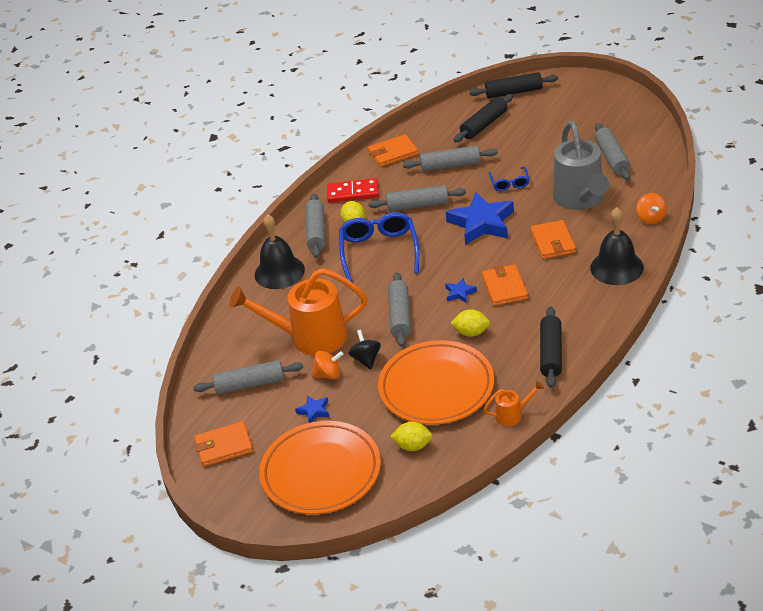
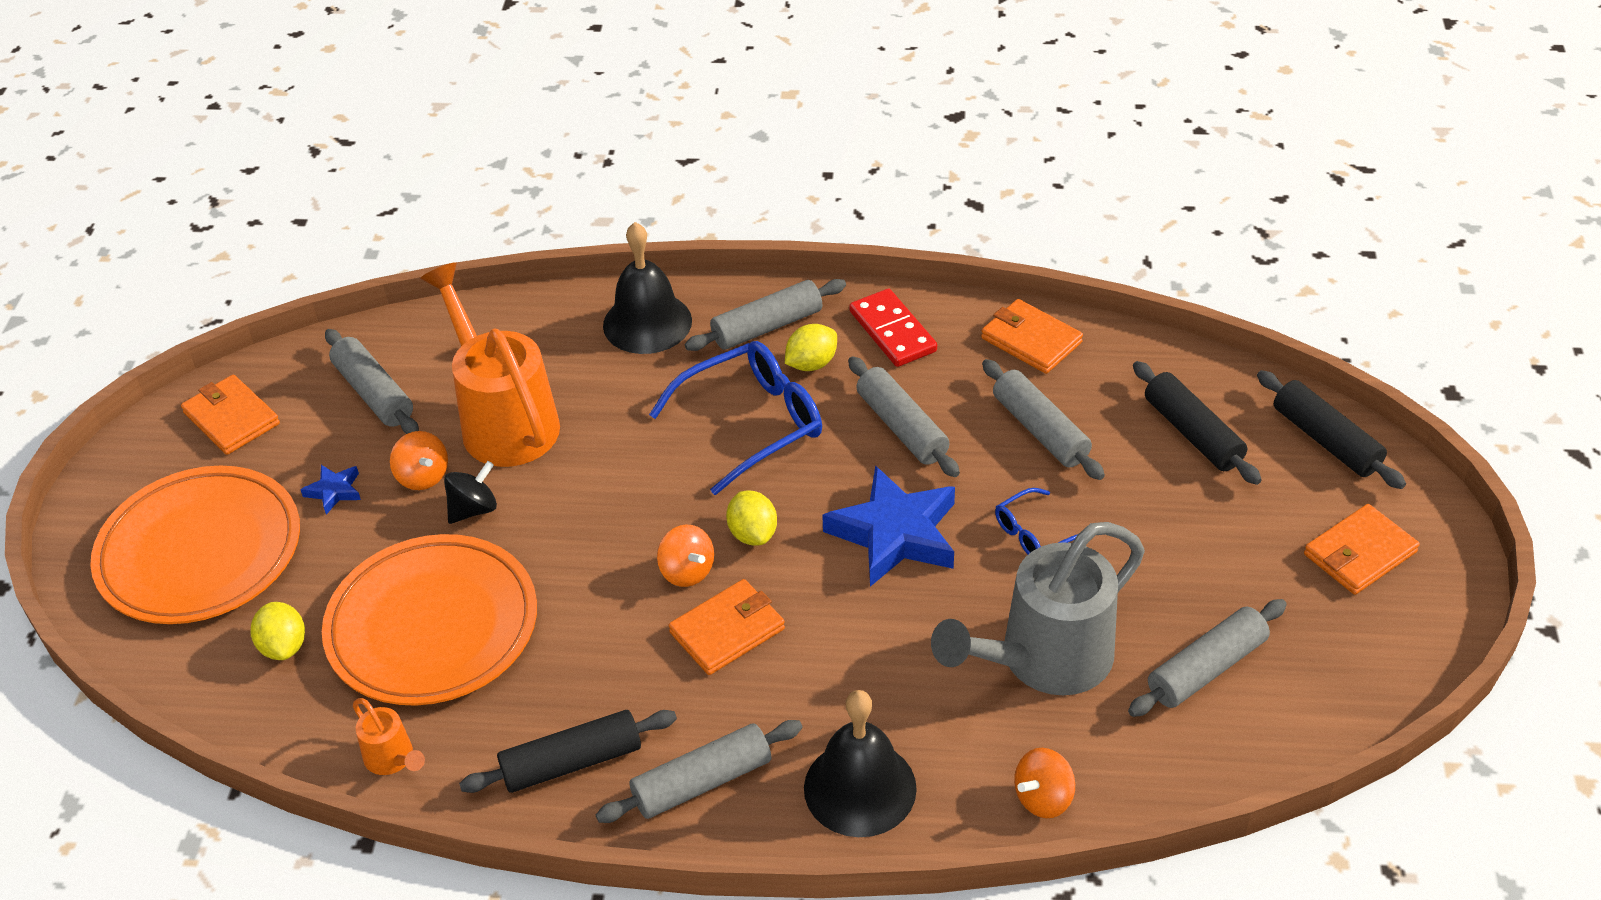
camera: 60 degrees right, 5 degrees up
(400, 316) = (596, 512): grey rolling pin -> grey rolling pin (702, 782)
(460, 293) = (687, 571): blue star -> orange spinning top
(471, 332) = (587, 625): yellow lemon -> yellow lemon (752, 534)
(484, 125) = (1192, 433): black rolling pin -> black rolling pin turned 45 degrees clockwise
(553, 242) = (890, 659): orange wallet -> orange wallet (1359, 553)

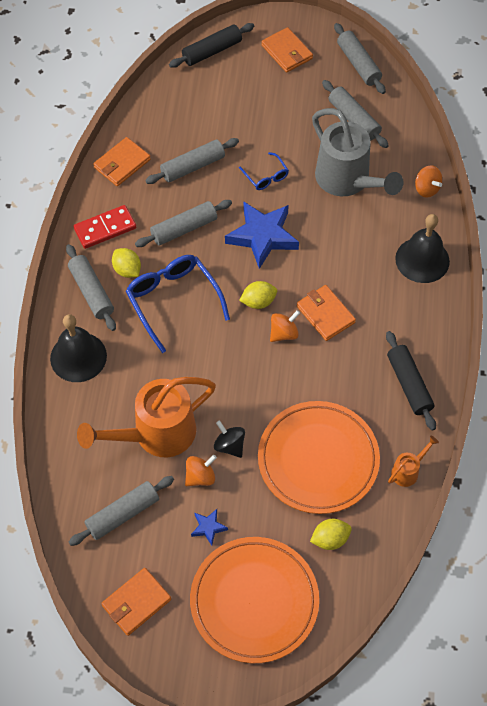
camera: 90 degrees left, 15 degrees up
(702, 782) = (420, 326): grey rolling pin -> grey rolling pin (358, 64)
(1192, 433) = (201, 103): black rolling pin -> none

